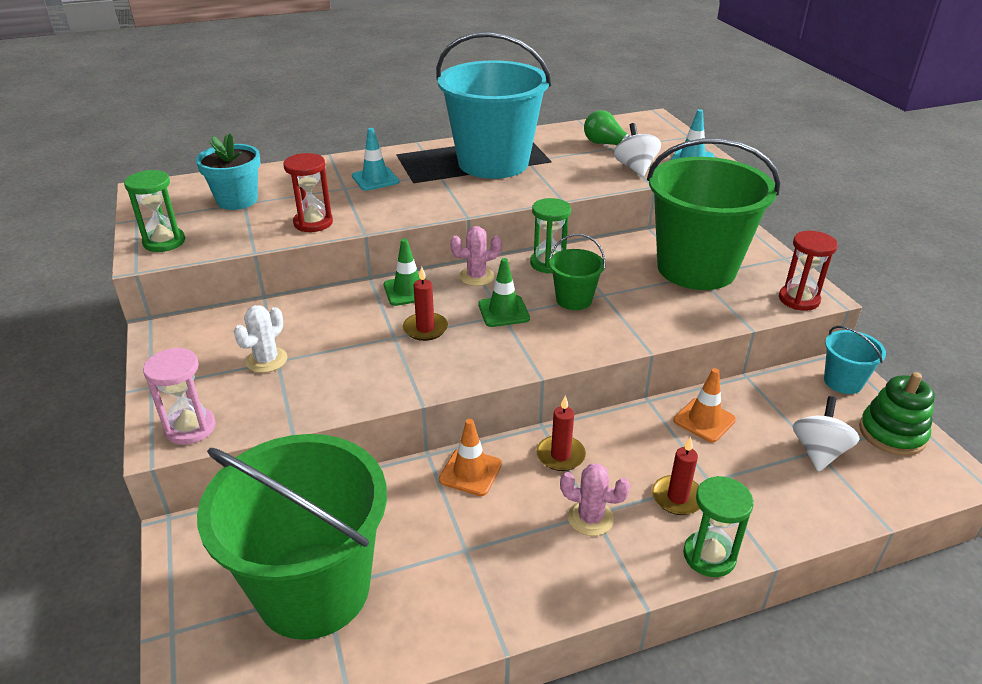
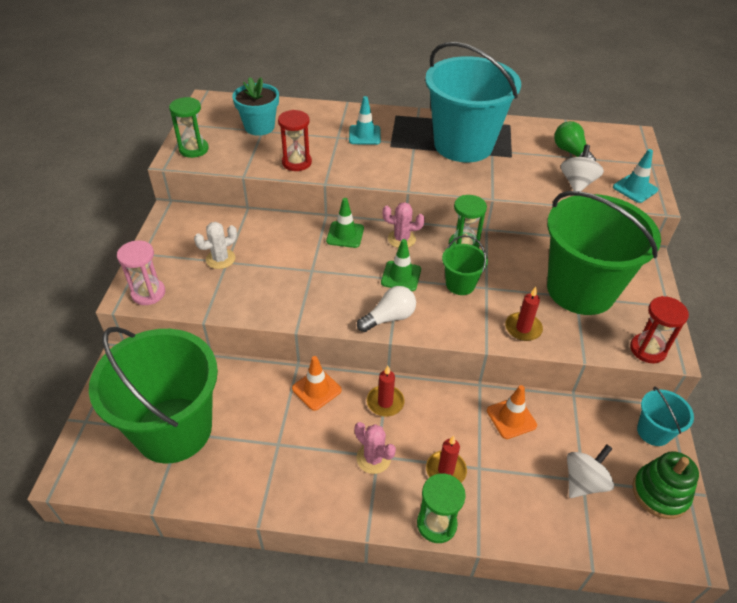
camera: 25 degrees right, 10 degrees up
(425, 329) = (337, 271): red candle -> red candle (523, 328)
(522, 355) = (389, 318): none -> white light bulb

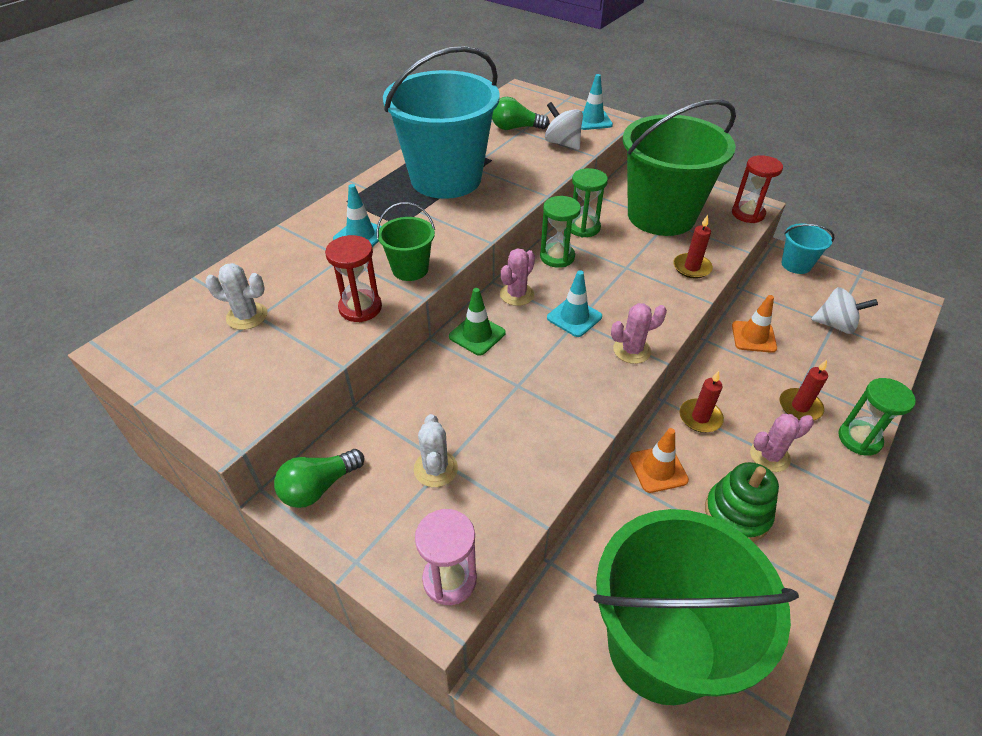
camera: 60 degrees left, 0 degrees up
(183, 220) = (319, 487): none -> green light bulb
(194, 149) = (227, 400): green hourglass -> green hourglass (583, 227)
(259, 127) = (247, 316): turquoise flower pot -> white cactus
(389, 318) = (631, 350): white light bulb -> pink cactus
(401, 276) = (574, 317): green traffic cone -> turquoise traffic cone
(460, 284) = (611, 281): green bucket -> green bucket (410, 269)
(584, 482) = (835, 325): white spinning top -> white spinning top turned 120 degrees clockwise
(660, 493) = (856, 290): green stacking toy -> green stacking toy (737, 513)

